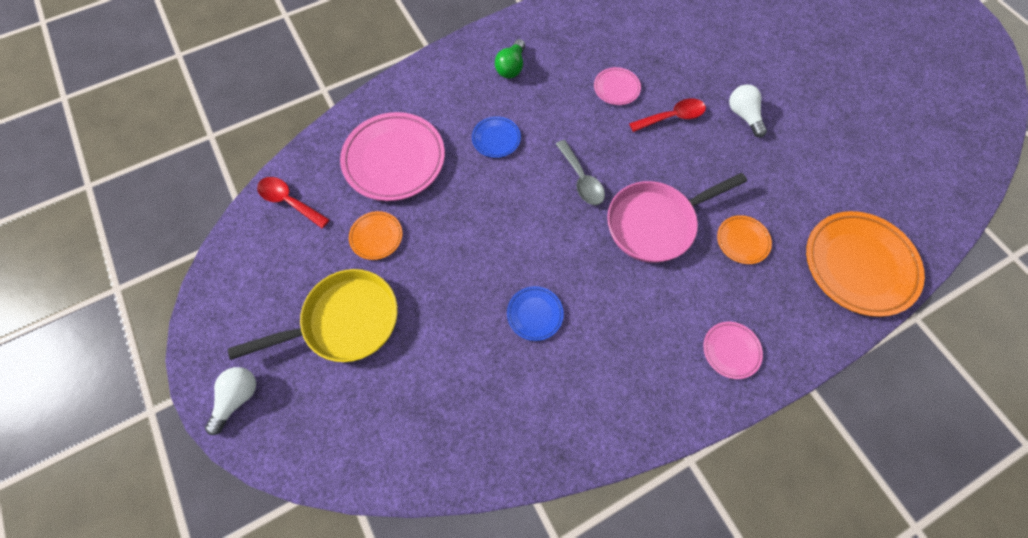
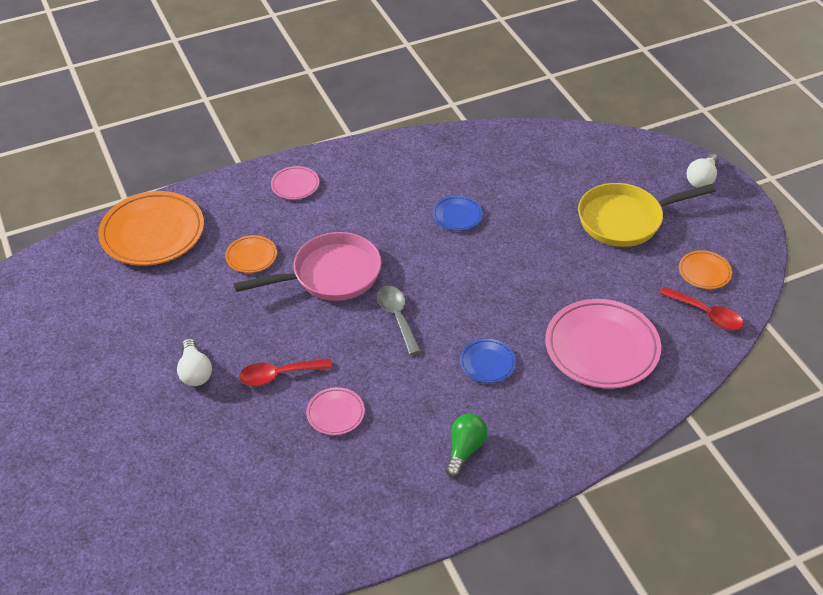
camera: 175 degrees left, 20 degrees down
(376, 237) = (609, 279): orange plate -> orange plate (704, 272)

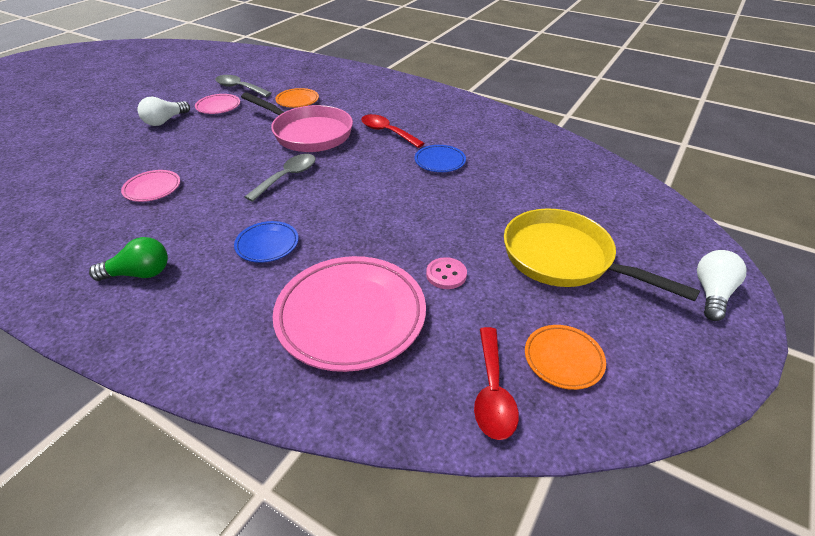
camera: 55 degrees right, 5 degrees down
(153, 233) = (287, 66): orange plate -> none
(171, 289) = (239, 88): none -> grey spoon
(279, 375) = (182, 151): red spoon -> red spoon (387, 132)
(295, 185) = (387, 90): pink plate -> pink plate (218, 107)
(597, 283) = (446, 274): none -> pink button
(701, 179) = (712, 293): white light bulb -> white light bulb turned 120 degrees clockwise

